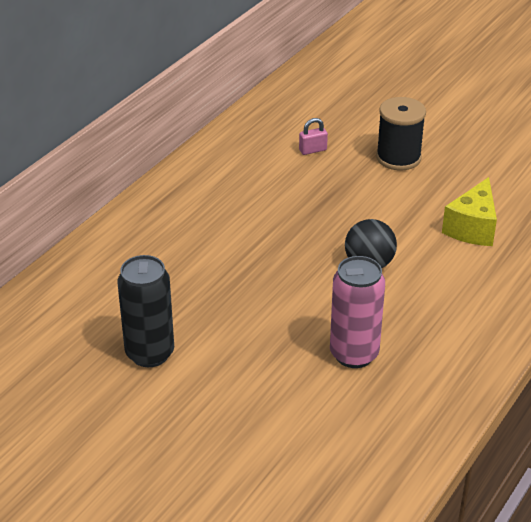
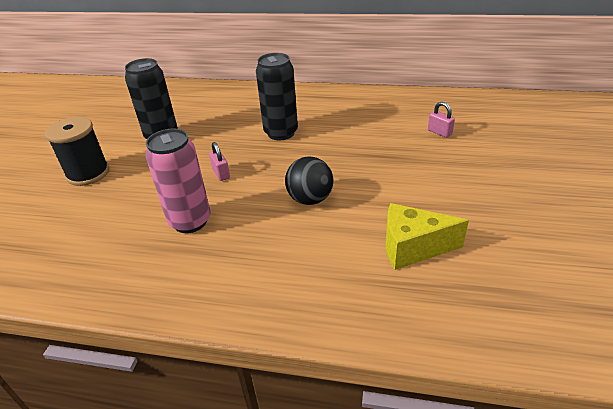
camera: 70 degrees right, 0 degrees up
(225, 252) = (281, 133): none -> black can
(278, 316) = (221, 173): none -> pink padlock
(398, 158) = (478, 175): black spool -> black spool (88, 173)

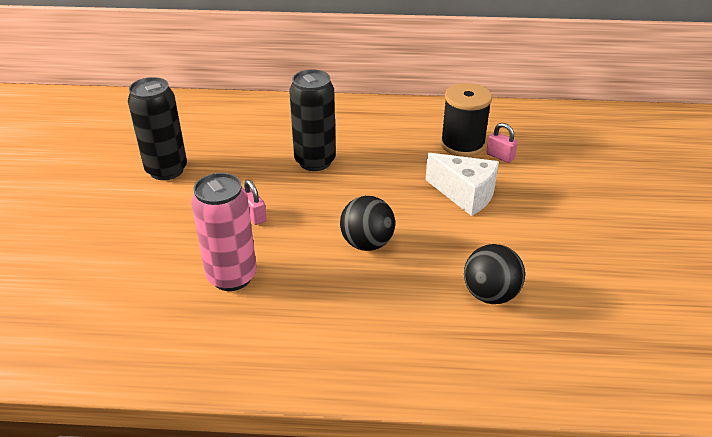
camera: 10 degrees left, 0 degrees up
(88, 173) = (85, 221): black spool -> black spool (462, 144)
(403, 162) = (465, 195): none -> white cheese
(412, 248) = (490, 295): yellow cheese -> black ball

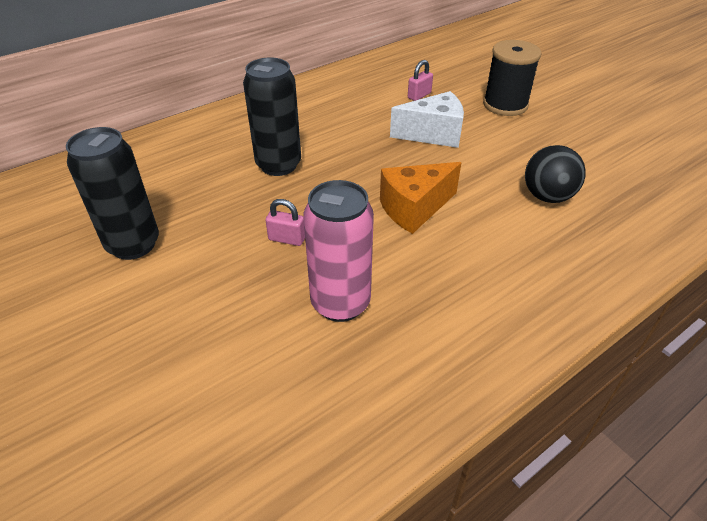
camera: 40 degrees left, 5 degrees up
(367, 243) = (414, 208): black ball -> orange cheese
(462, 144) = (380, 98): black spool -> black spool (505, 105)
(500, 156) = (419, 95): pink padlock -> pink padlock turned 45 degrees counterclockwise

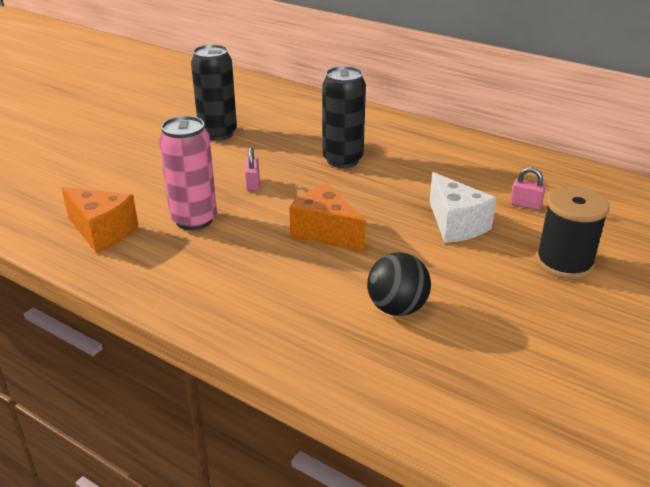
camera: 70 degrees right, 10 degrees down
(325, 404) = (102, 232): none -> orange cheese

